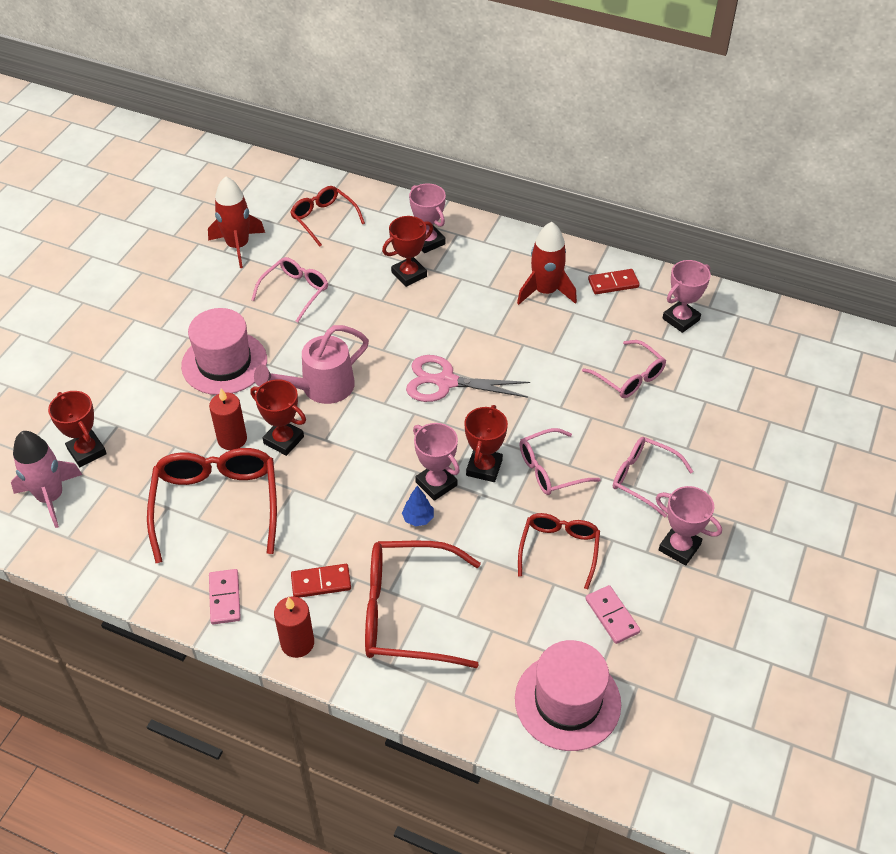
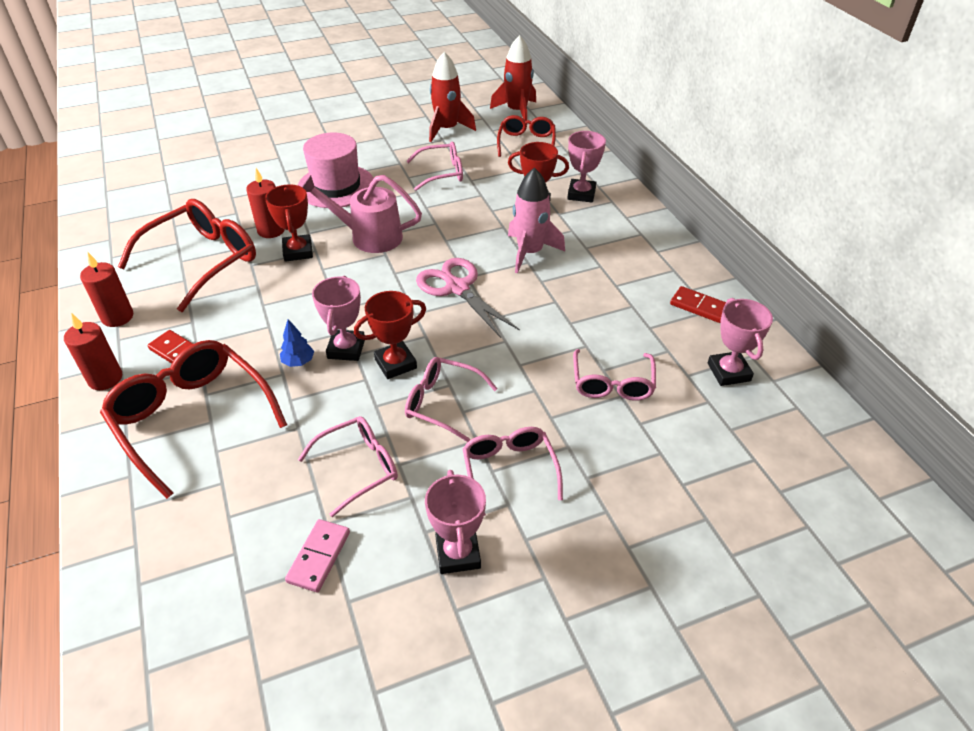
camera: 45 degrees right, 5 degrees down
(51, 497) = (136, 196): pink rocket -> pink rocket (530, 252)
(87, 451) = (190, 185): red trophy -> none
(225, 598) = (117, 317): pink domino -> red candle
(545, 291) = (629, 277): red rocket -> red rocket (517, 111)
(559, 549) = (359, 467): red glasses -> pink glasses
(567, 701) = (183, 591): pink hat -> none
(681, 319) = (728, 372): pink trophy -> pink trophy turned 75 degrees clockwise

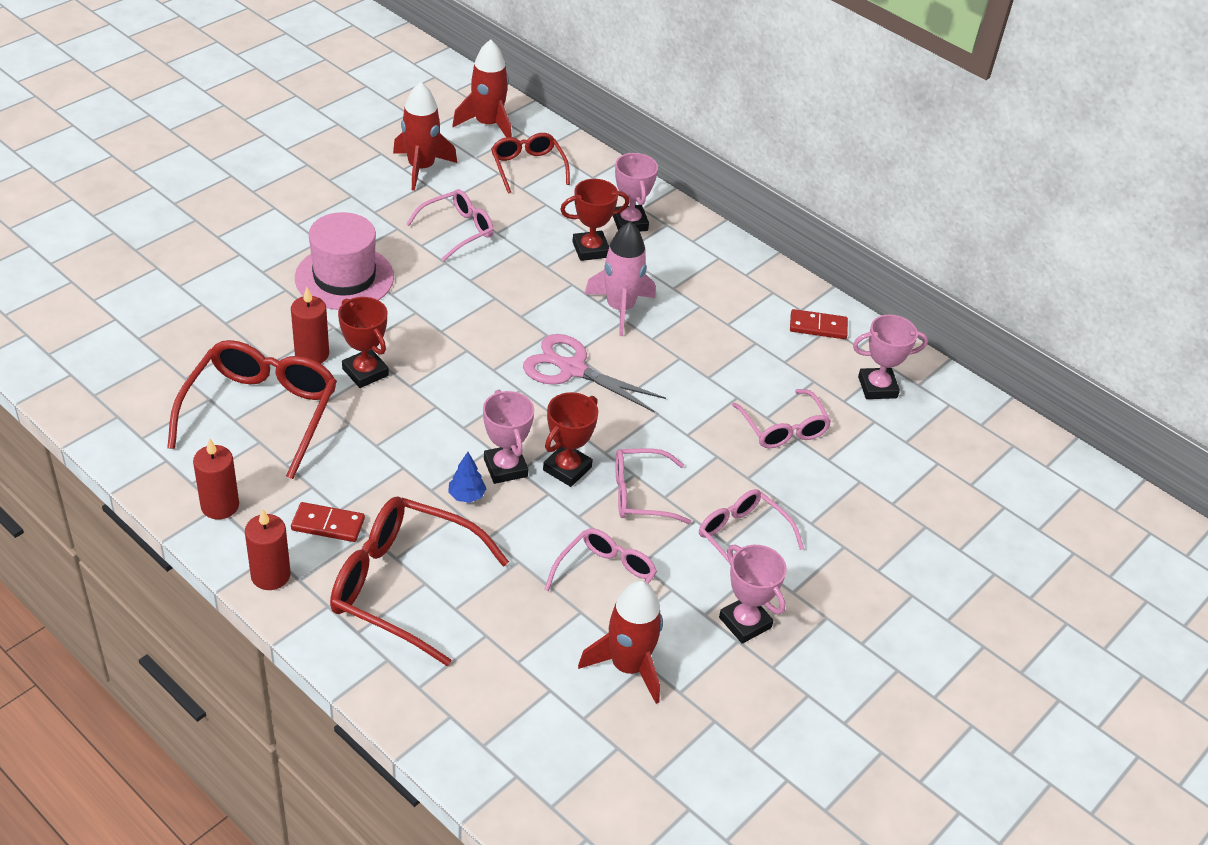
camera: 30 degrees left, 0 degrees up
(319, 557) = (628, 666): pink domino -> red rocket
(369, 236) = (432, 333): pink watering can -> none
(728, 372) = (877, 387): pink trophy -> pink trophy turned 60 degrees counterclockwise

